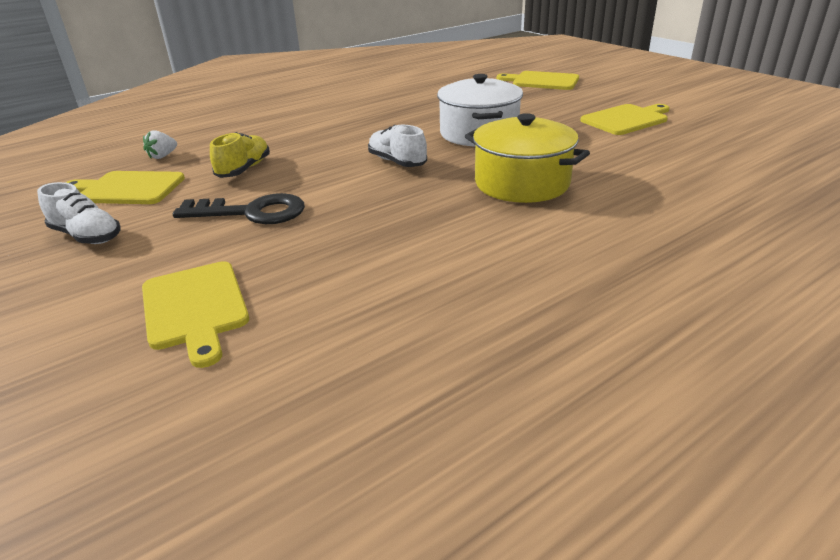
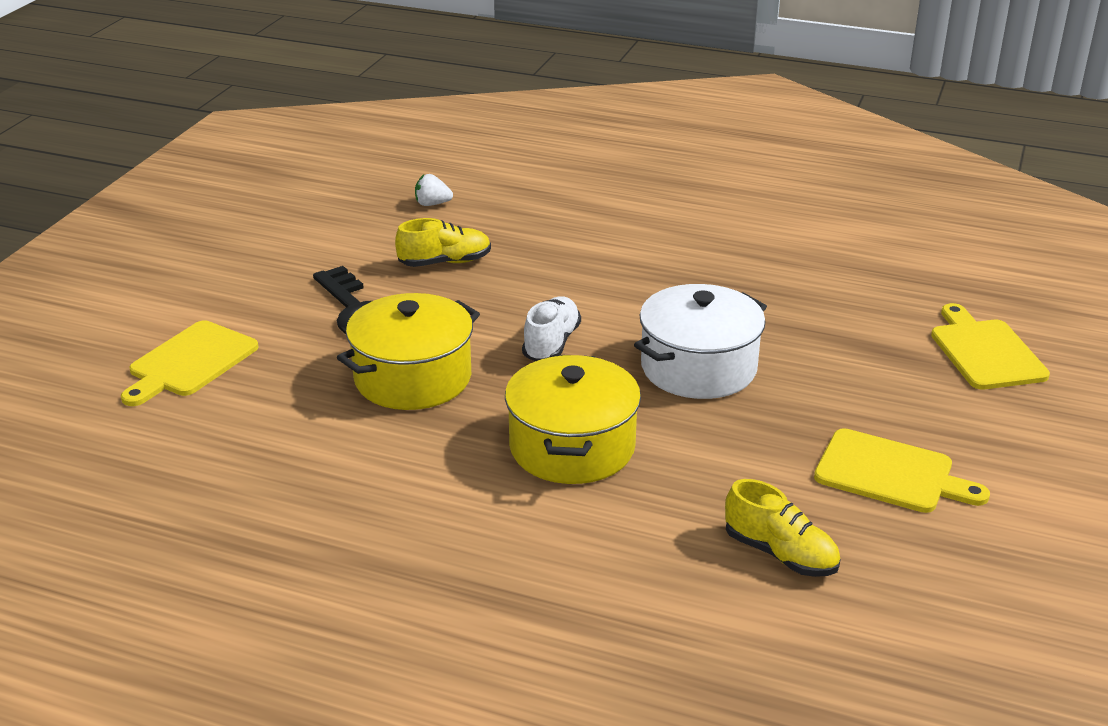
camera: 55 degrees right, 0 degrees up
(87, 236) = (254, 256): white shoe -> none
(128, 188) = (350, 225): yellow cutting board -> none
(372, 213) = (413, 378): none -> yellow pot
(681, 158) = (780, 554): none -> yellow shoe

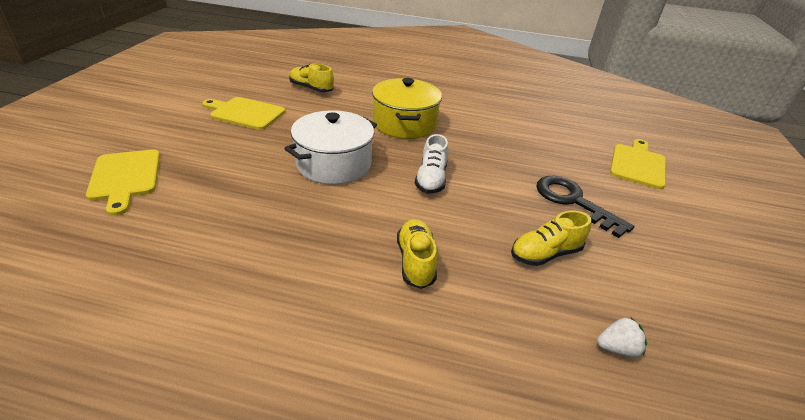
camera: 170 degrees right, 5 degrees up
(413, 378) = (505, 156): yellow pot -> none
(595, 260) = (415, 261): none -> yellow shoe

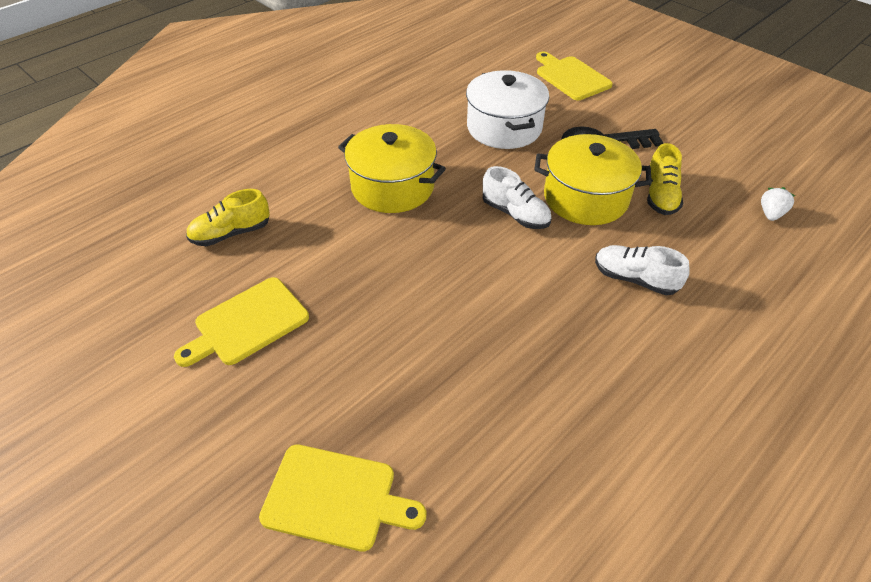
camera: 55 degrees left, 10 degrees up
(334, 164) = (439, 277): white pot -> white pot (504, 127)
(415, 261) = (635, 279): yellow shoe -> white shoe
(489, 209) = (585, 198): none -> yellow pot

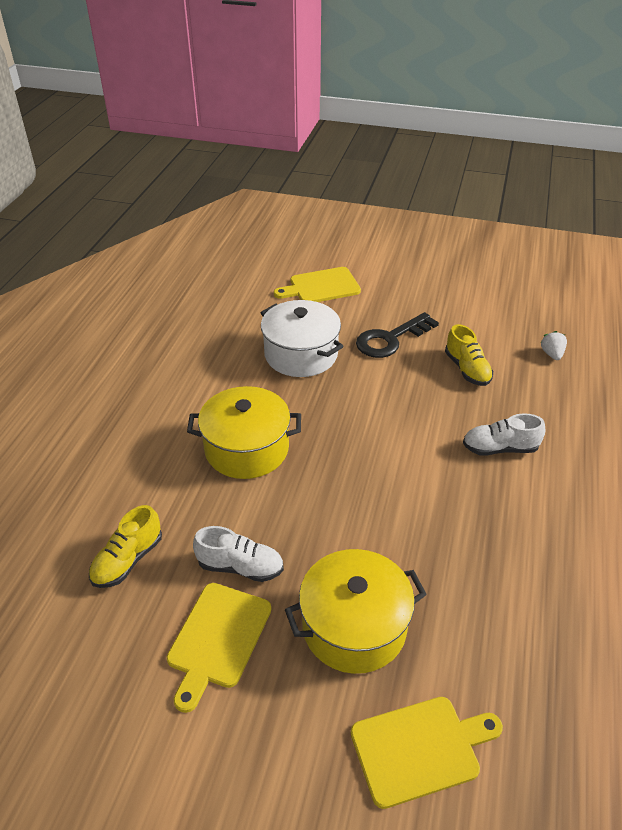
camera: 30 degrees left, 5 degrees down
(515, 214) = (370, 431): white shoe -> white shoe (240, 567)
(571, 77) = (321, 286): yellow cutting board -> yellow cutting board turned 45 degrees counterclockwise
(585, 198) = (414, 394): yellow pot -> yellow pot (354, 627)

